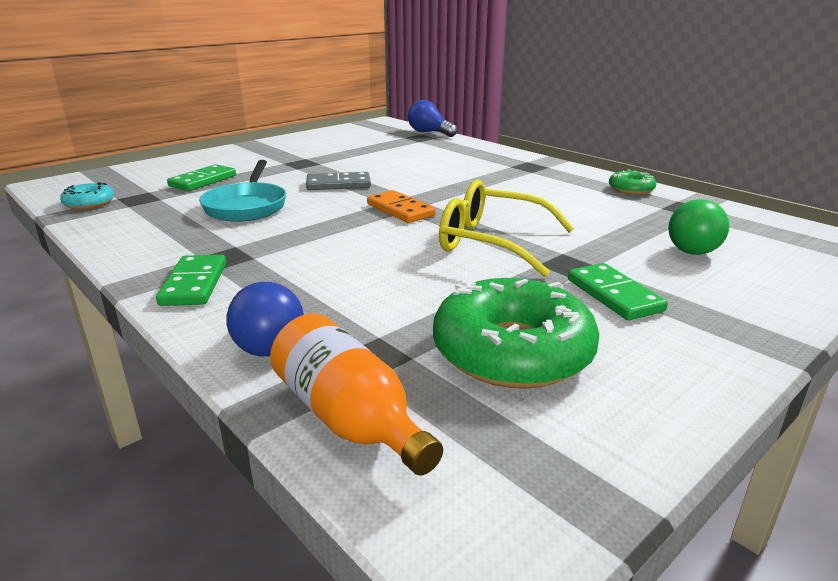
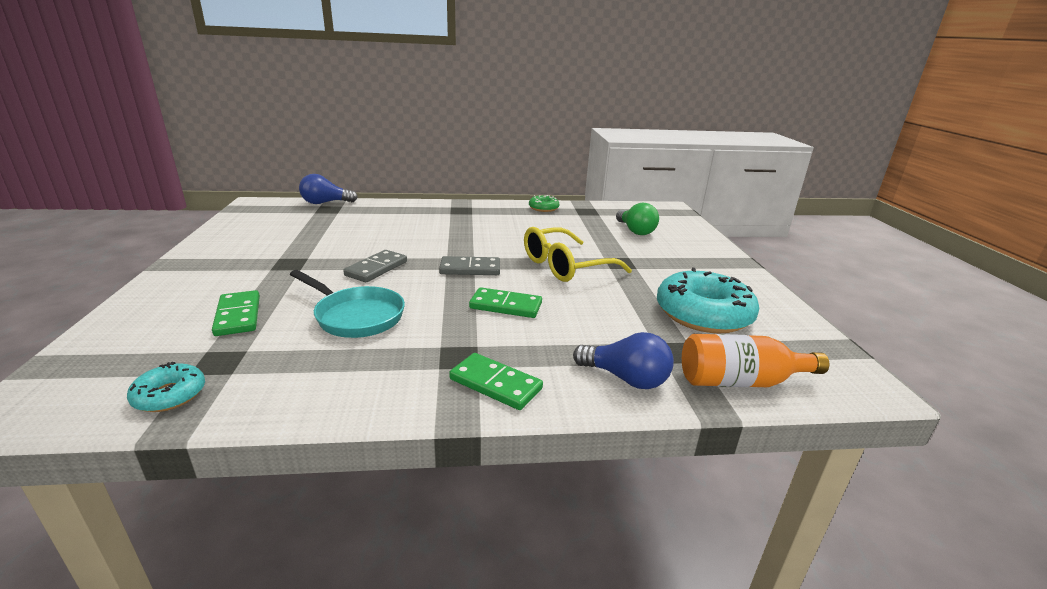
camera: 55 degrees left, 0 degrees up
(400, 210) = (470, 269): orange domino -> grey domino
(512, 351) = (703, 314): green donut -> turquoise donut
(614, 295) = (667, 268): green domino -> green domino (506, 306)

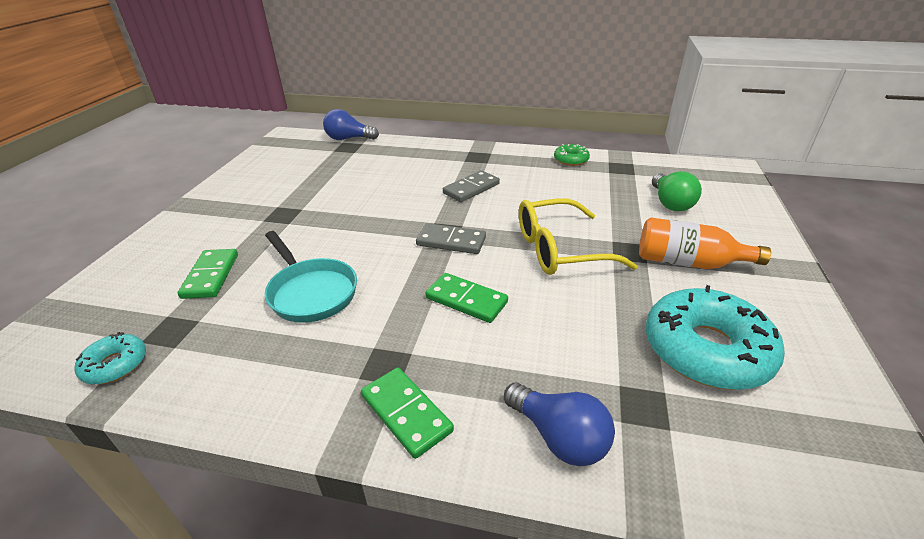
camera: 20 degrees right, 10 degrees up
(376, 268) = (358, 230): grey domino -> grey domino (471, 189)
(740, 382) = (711, 475): orange bottle -> orange bottle (688, 262)

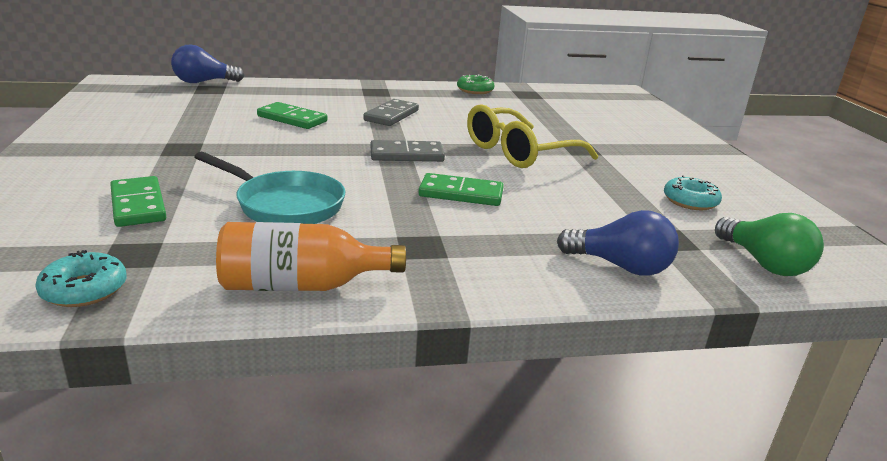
camera: 25 degrees left, 10 degrees down
(406, 413) = (473, 273): green domino -> green domino (292, 119)
(670, 203) = (590, 115): green light bulb -> green light bulb (763, 263)
(688, 262) = (635, 152): orange bottle -> orange bottle (302, 285)
(706, 350) = (690, 201): turquoise donut -> turquoise donut, size x0.49

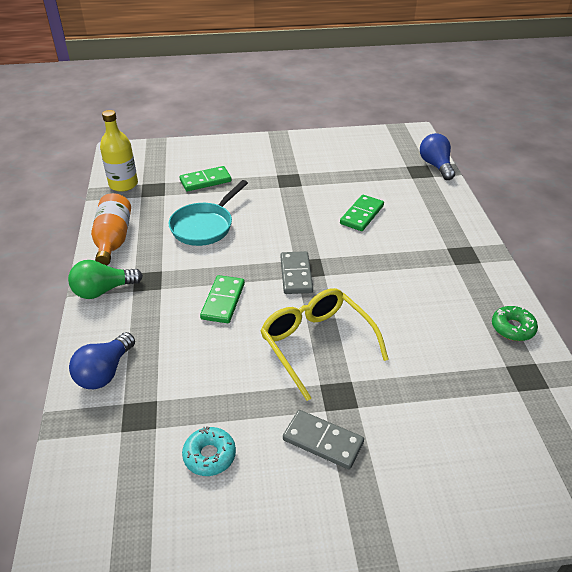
camera: 95 degrees right, 15 degrees up
(84, 290) = (123, 184): turquoise donut -> yellow bottle
(391, 115) = (392, 266): grey domino -> grey domino (322, 441)
(763, 263) = (90, 469): green light bulb -> green light bulb (103, 290)

